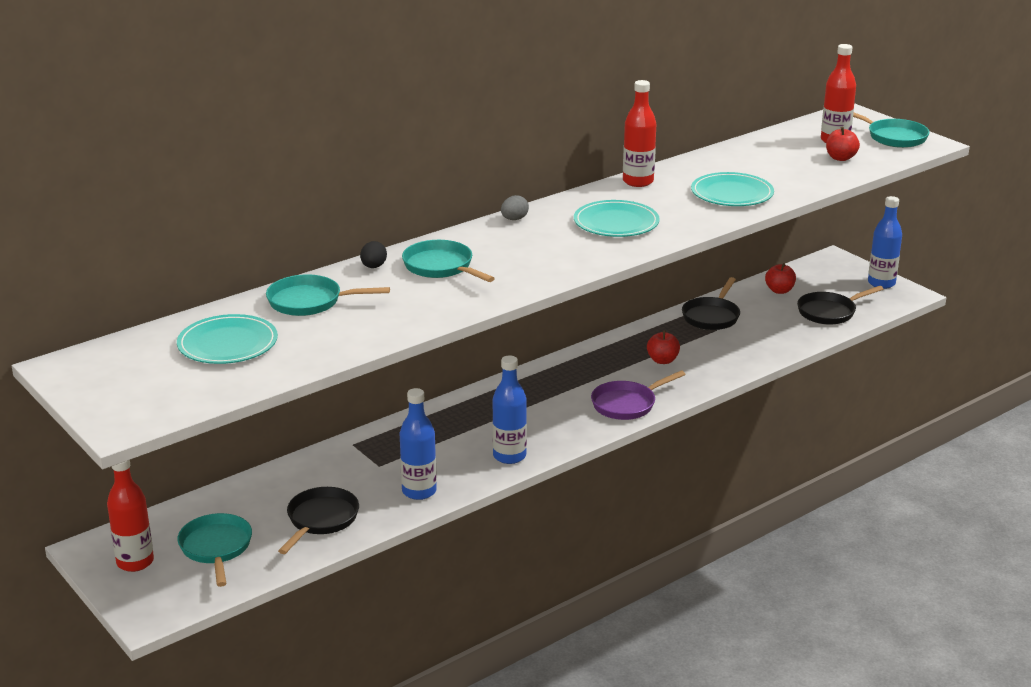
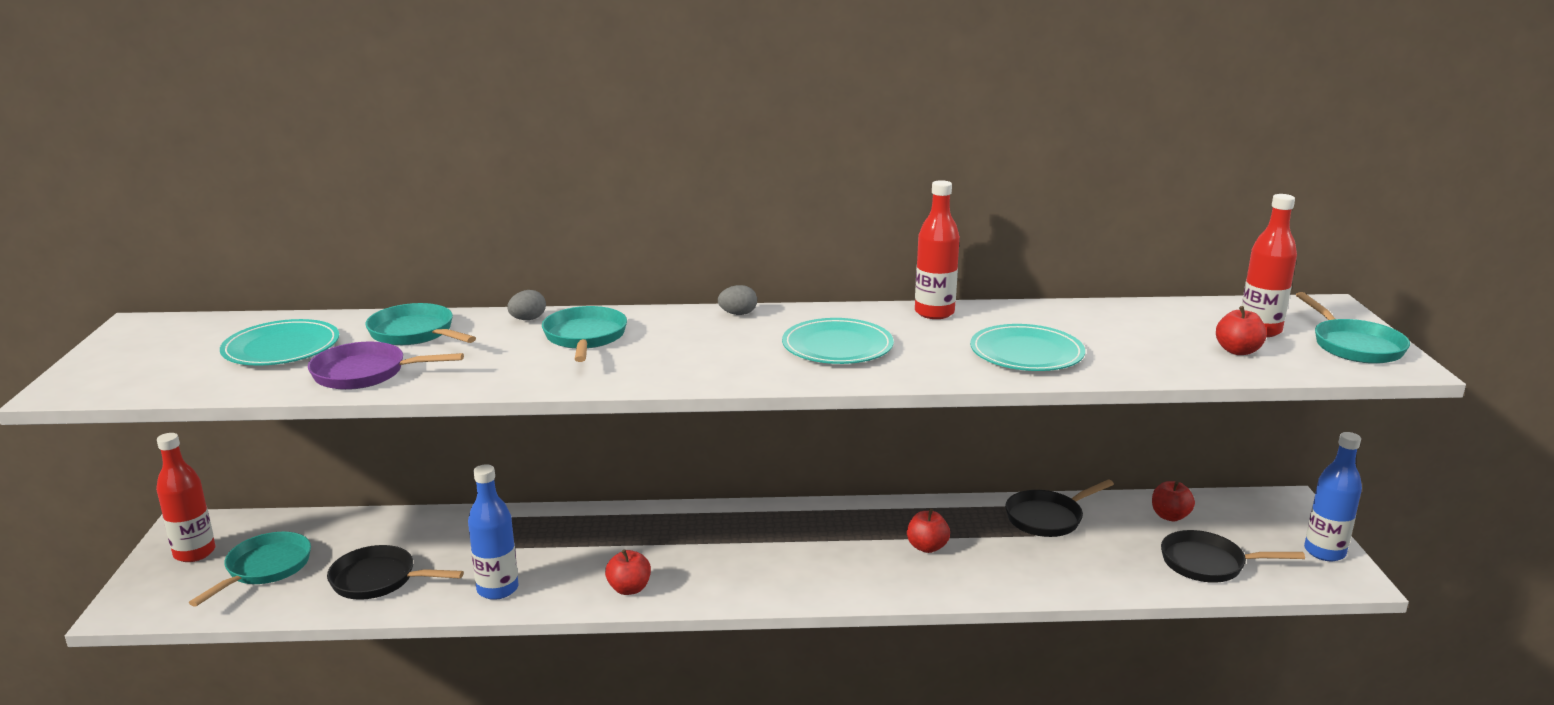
camera: 35 degrees right, 5 degrees down
(321, 520) = (379, 580): black pan -> black pan turned 135 degrees counterclockwise
(373, 267) = (528, 319): black egg -> grey egg
(509, 456) = (629, 589): blue bottle -> red apple
(627, 404) = (824, 581): purple pan -> purple pan (365, 373)

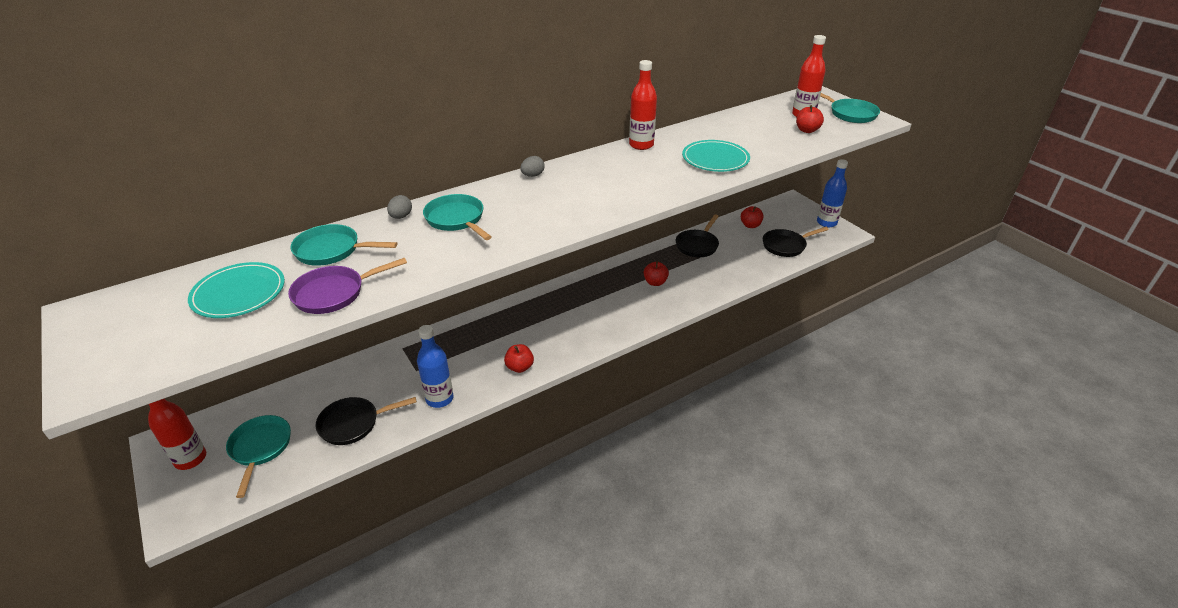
camera: 30 degrees left, 15 degrees up
(837, 346) = (615, 182): turquoise plate -> none

